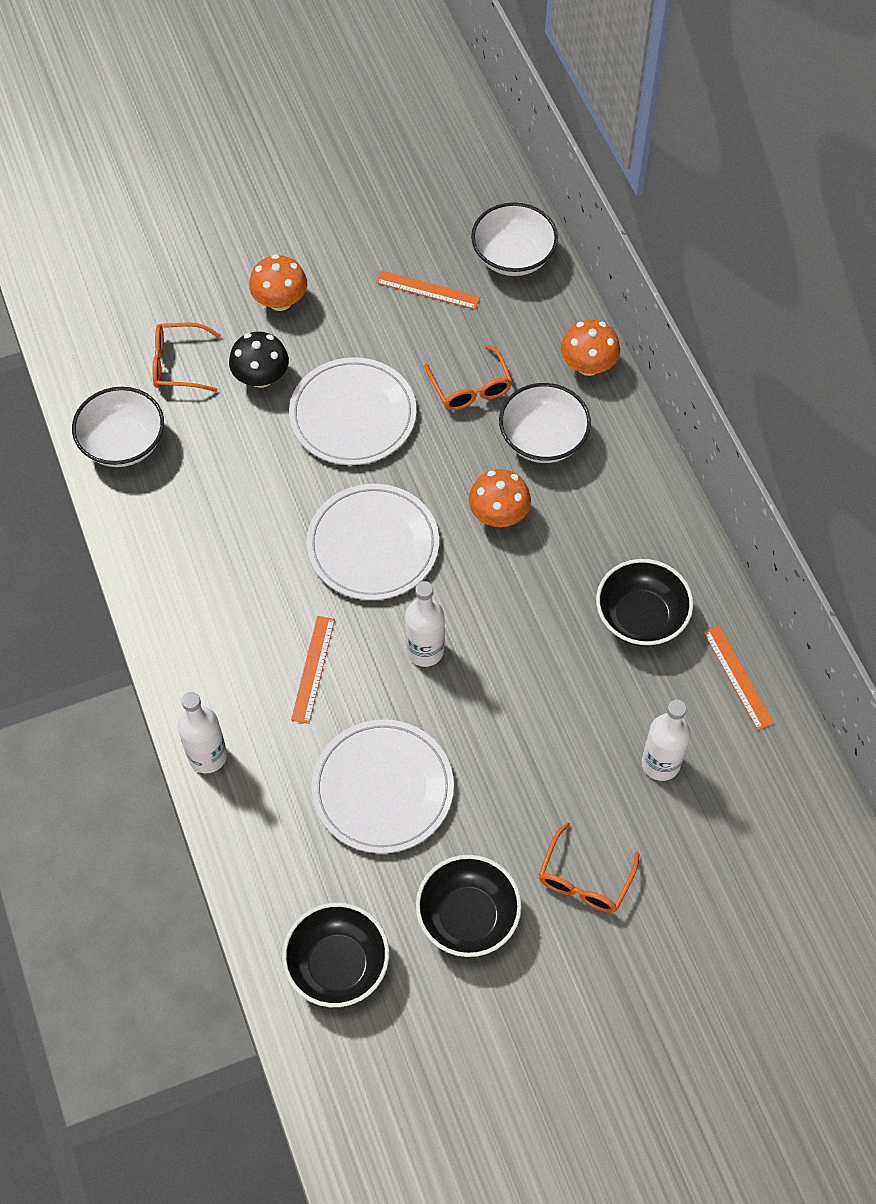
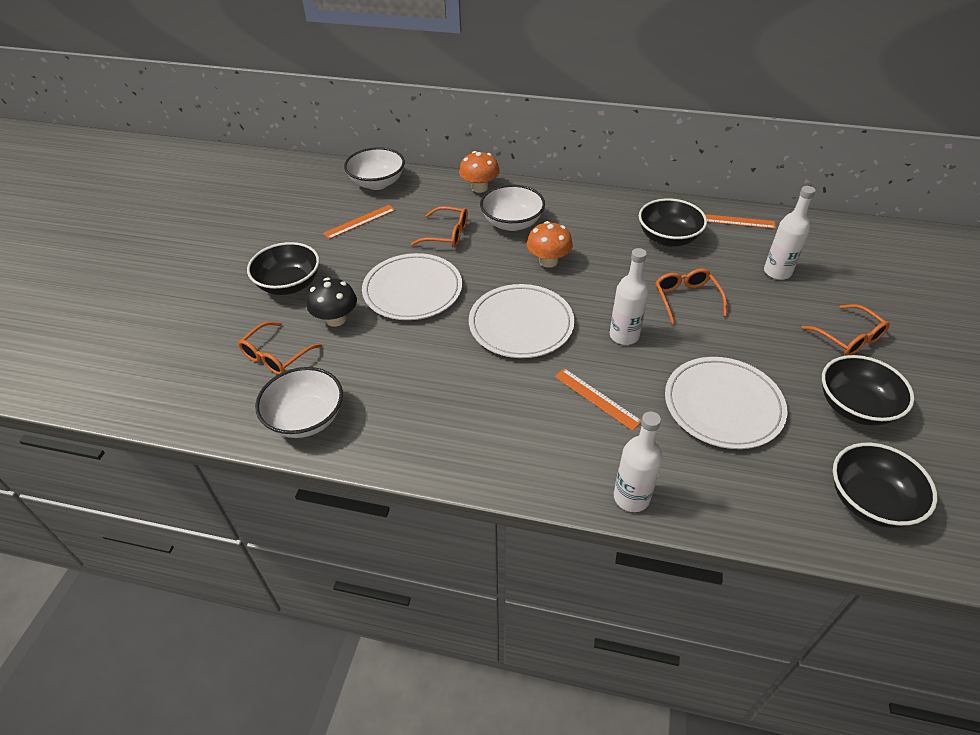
camera: 55 degrees left, 15 degrees down
(280, 301) = (289, 284): orange mushroom -> black bowl
(534, 685) = (686, 299): none -> orange glasses

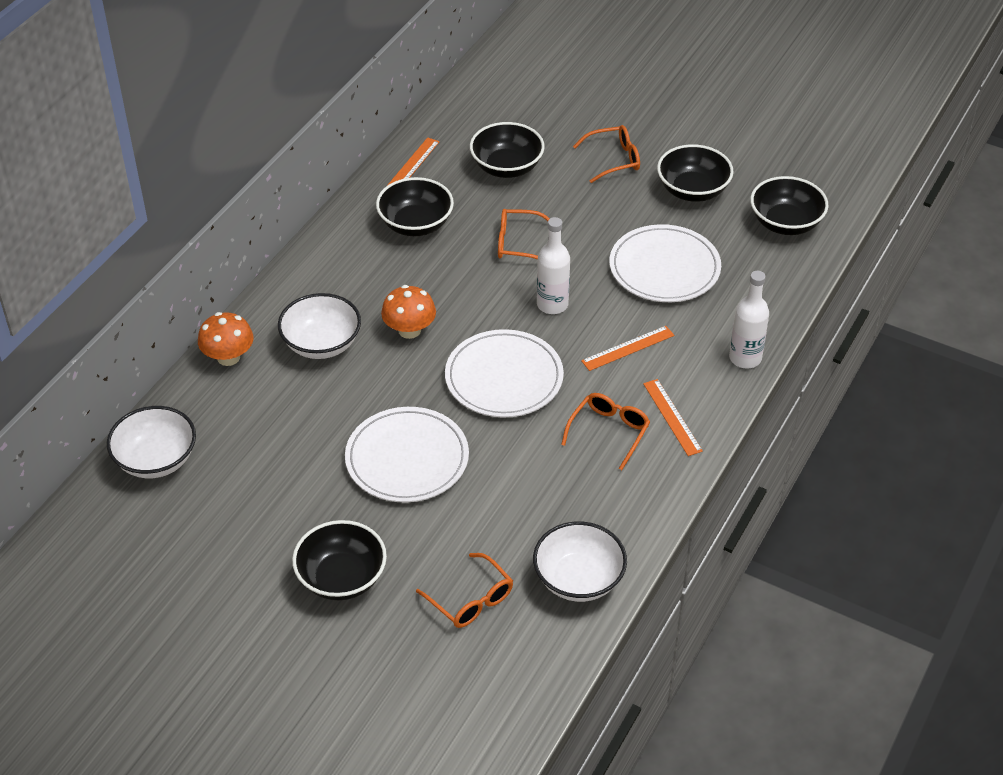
camera: 75 degrees left, 0 degrees up
(336, 319) = (429, 537): black mushroom -> none
(359, 221) = (240, 491): orange ruler -> orange ruler (672, 417)
(447, 234) = (314, 408): orange glasses -> orange glasses (609, 432)
(777, 272) = (507, 167): white bottle -> black bowl

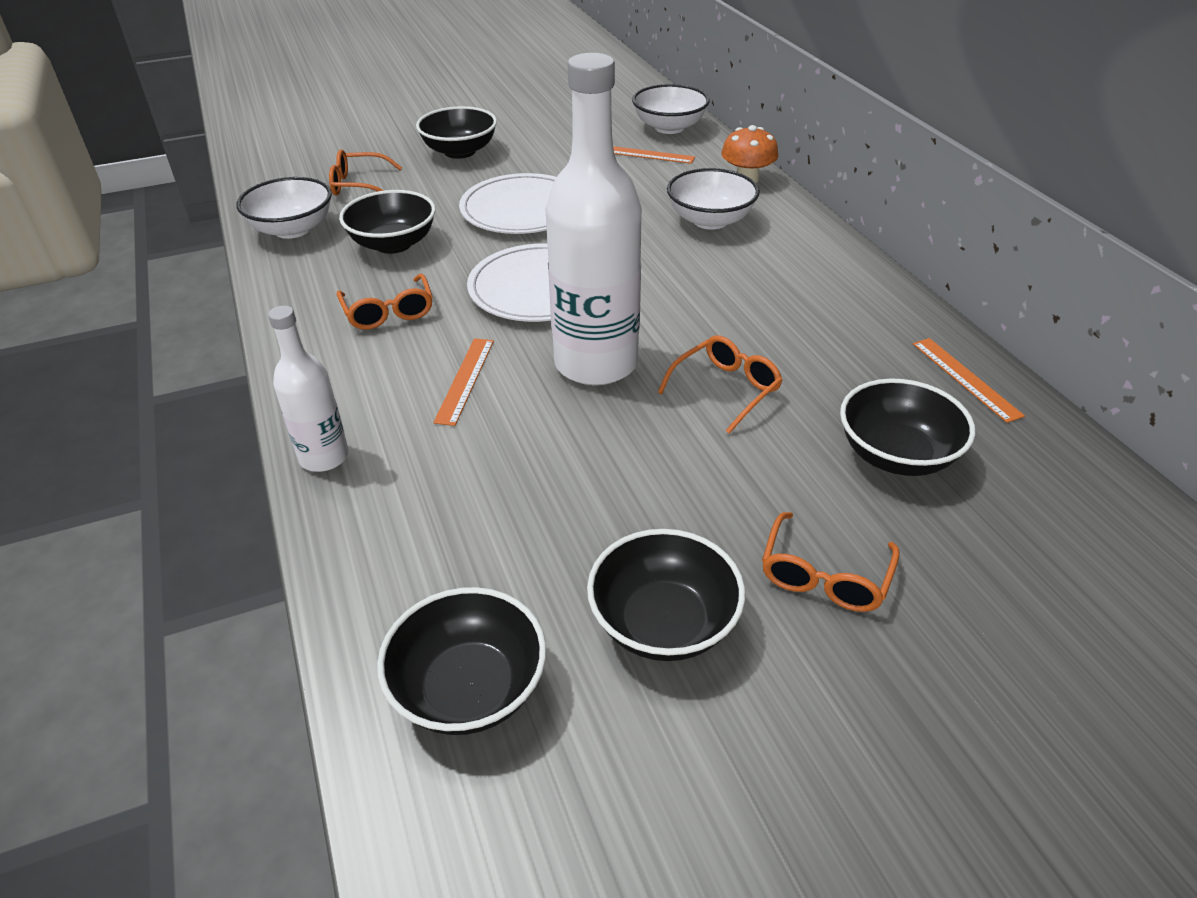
camera: 130 degrees right, 5 degrees down
(409, 330) = (671, 266): orange mushroom -> none
(415, 224) = (838, 334): black bowl -> black bowl (393, 244)
(552, 304) = (596, 363): white bottle -> white bottle, size x1.91
(664, 268) = (543, 484): white plate -> none
(672, 417) = (342, 357): orange ruler -> orange ruler (646, 154)

